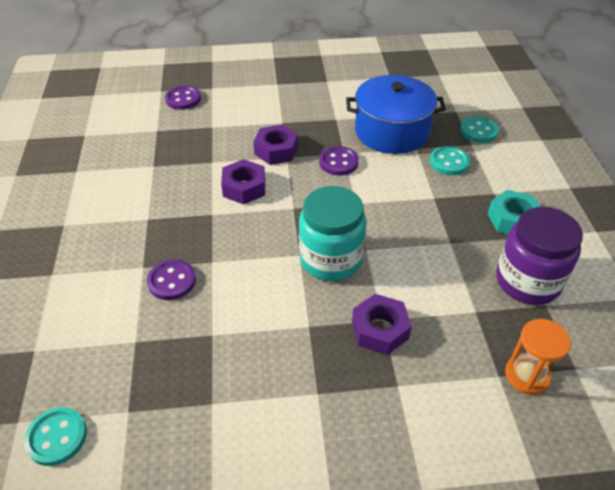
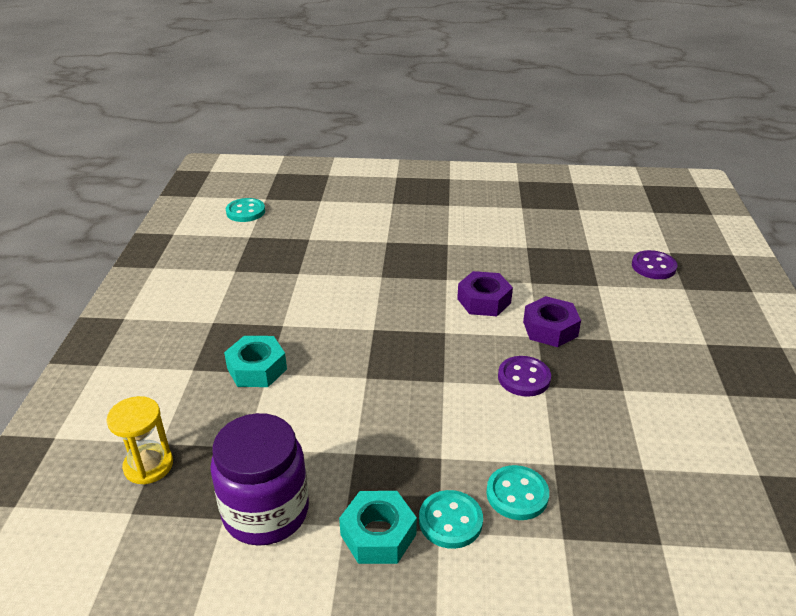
camera: 100 degrees right, 10 degrees down
(172, 281) = (365, 255): purple button -> none
(331, 259) = (359, 349): turquoise jar -> none
(380, 330) = (257, 369): purple nut -> turquoise nut
(391, 131) = (594, 443): blue pot -> none
(478, 131) = (601, 560): turquoise button -> turquoise button (450, 521)
(527, 375) = (148, 465): orange hourglass -> yellow hourglass

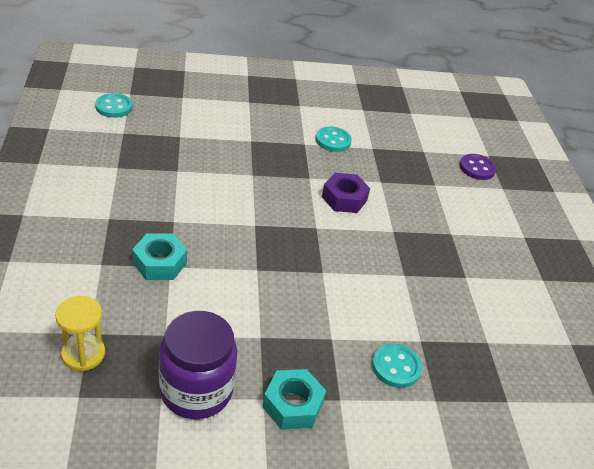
camera: 15 degrees left, 5 degrees up
(450, 521) = (348, 391): turquoise button -> turquoise button (333, 141)
(524, 378) = (387, 268): purple button -> none
(550, 329) = (402, 224): purple nut -> none

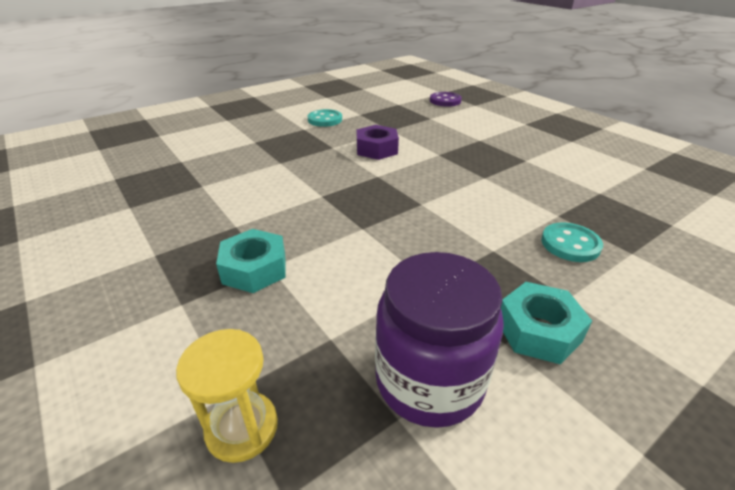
camera: 25 degrees left, 5 degrees down
(114, 107) = (87, 163): turquoise button -> none

